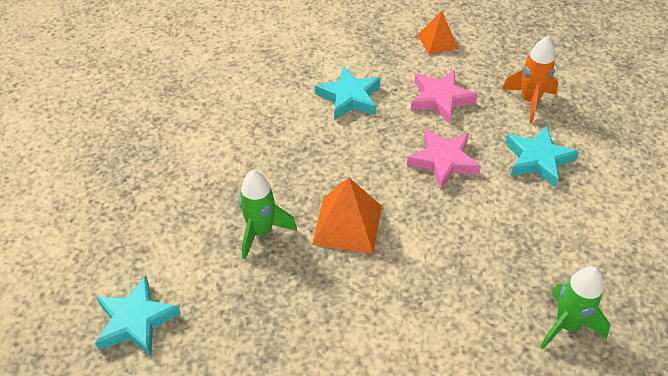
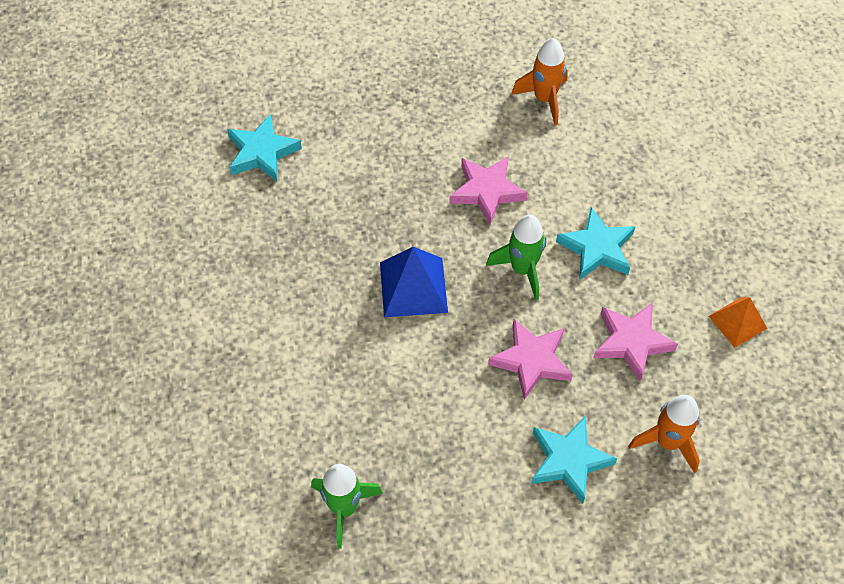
camera: 75 degrees right, 10 degrees up
(187, 93) = (544, 99): none -> orange rocket
(261, 232) = (382, 216): green rocket -> green rocket (522, 269)
(265, 151) = (487, 191): none -> pink star
(347, 225) = (413, 287): orange pyramid -> blue pyramid

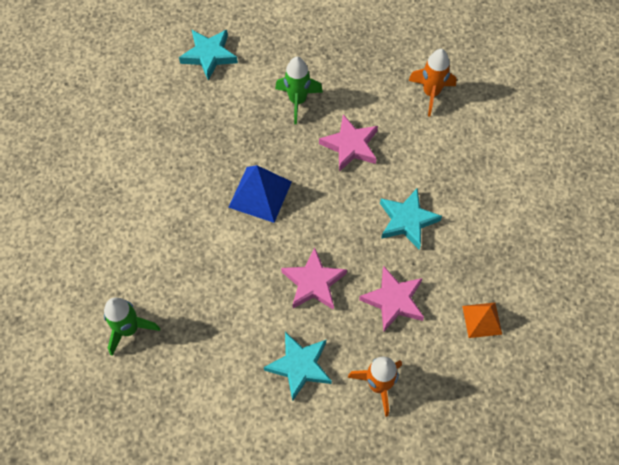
camera: 25 degrees right, 5 degrees up
(522, 269) = (344, 213): green rocket -> green rocket (297, 101)

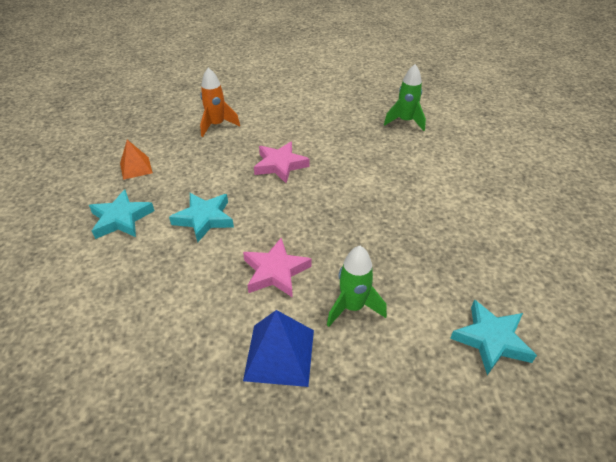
camera: 165 degrees right, 20 degrees down
(260, 194) = (352, 212): blue pyramid -> blue pyramid (279, 354)
(299, 366) = (276, 124): turquoise star -> turquoise star (121, 219)
(393, 300) = (211, 166): pink star -> none
(431, 93) = (184, 355): orange rocket -> none

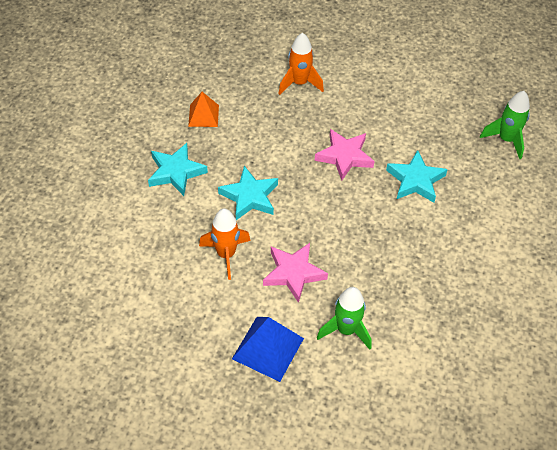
camera: 20 degrees right, 10 degrees up
(198, 276) = (226, 254): none -> orange rocket
(491, 339) = (450, 401): turquoise star -> turquoise star (415, 180)

